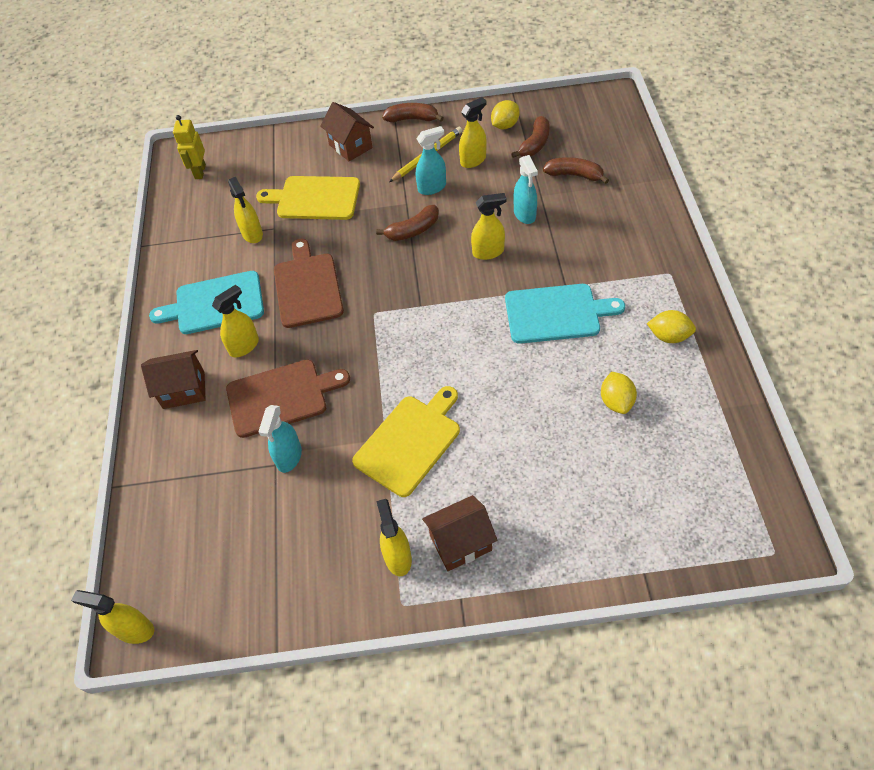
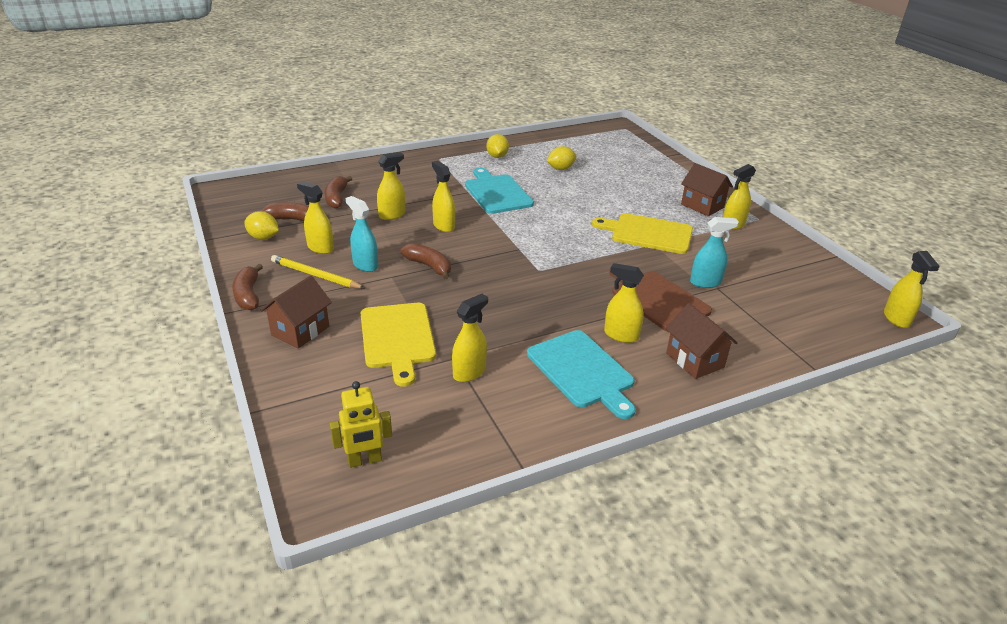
camera: 115 degrees left, 20 degrees down
(307, 287) = (528, 313): brown cutting board -> none
(524, 214) = (392, 215): turquoise spray bottle -> yellow spray bottle

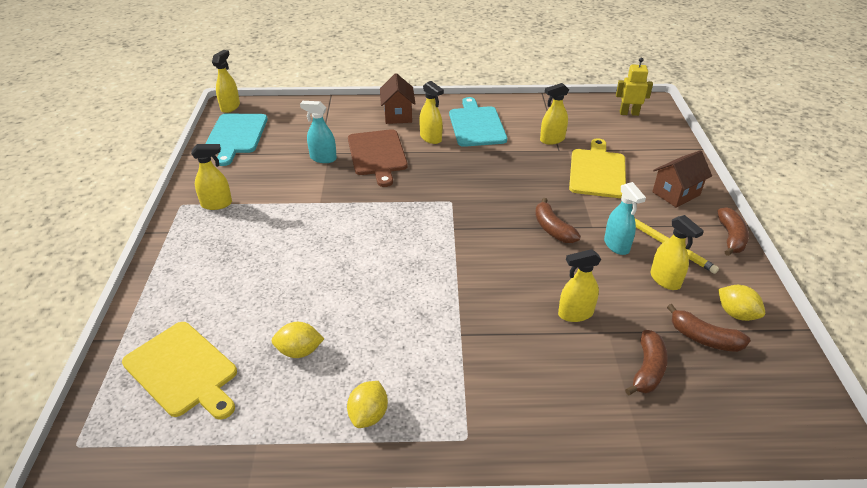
camera: 155 degrees left, 5 degrees up
(443, 226) = (518, 279): yellow spray bottle -> none
(497, 193) = (424, 321): turquoise cutting board -> turquoise cutting board (236, 136)
(648, 233) = (311, 215): yellow cutting board -> yellow cutting board (183, 371)
(702, 206) = (210, 235): brown house -> none

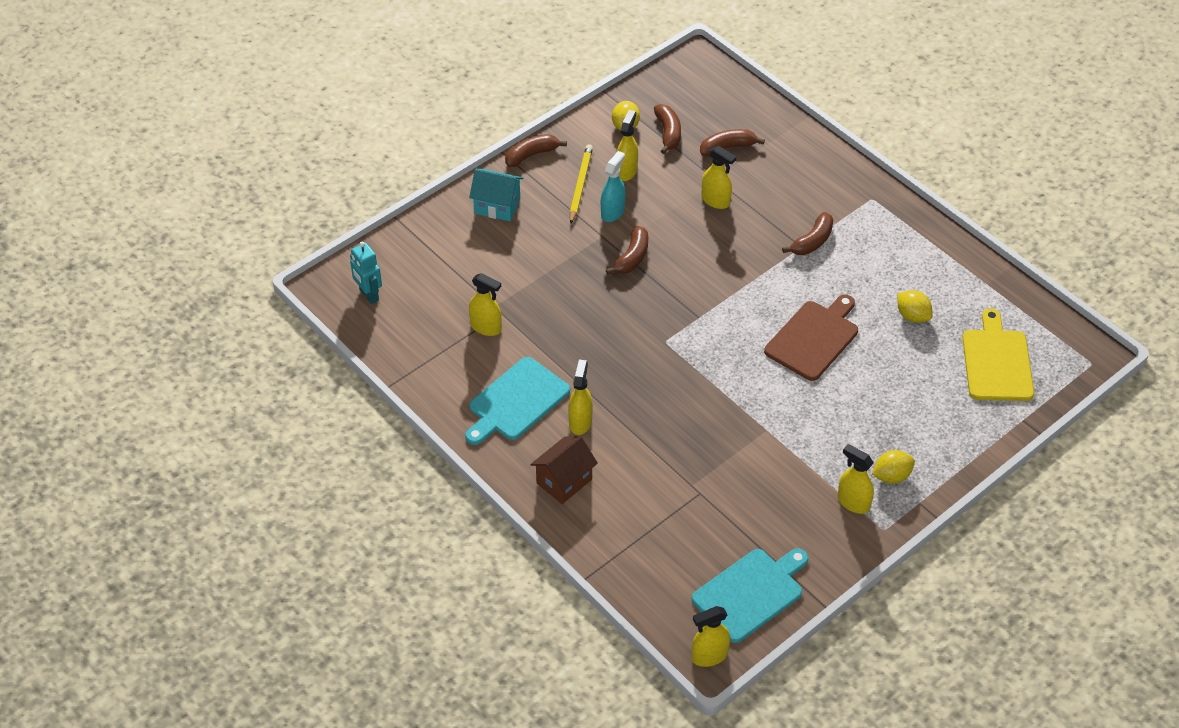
camera: 130 degrees left, 10 degrees up
(323, 158) = (705, 482): turquoise spray bottle -> none
(368, 415) = (910, 249): yellow lemon -> yellow lemon (891, 476)
(377, 155) = (654, 443): brown cutting board -> brown cutting board (814, 338)
(458, 346) = (812, 241): none -> brown banana
(597, 171) = (512, 269): yellow cutting board -> none
(629, 113) = (368, 295): yellow robot -> turquoise robot
(676, 193) = (497, 206): brown house -> turquoise house

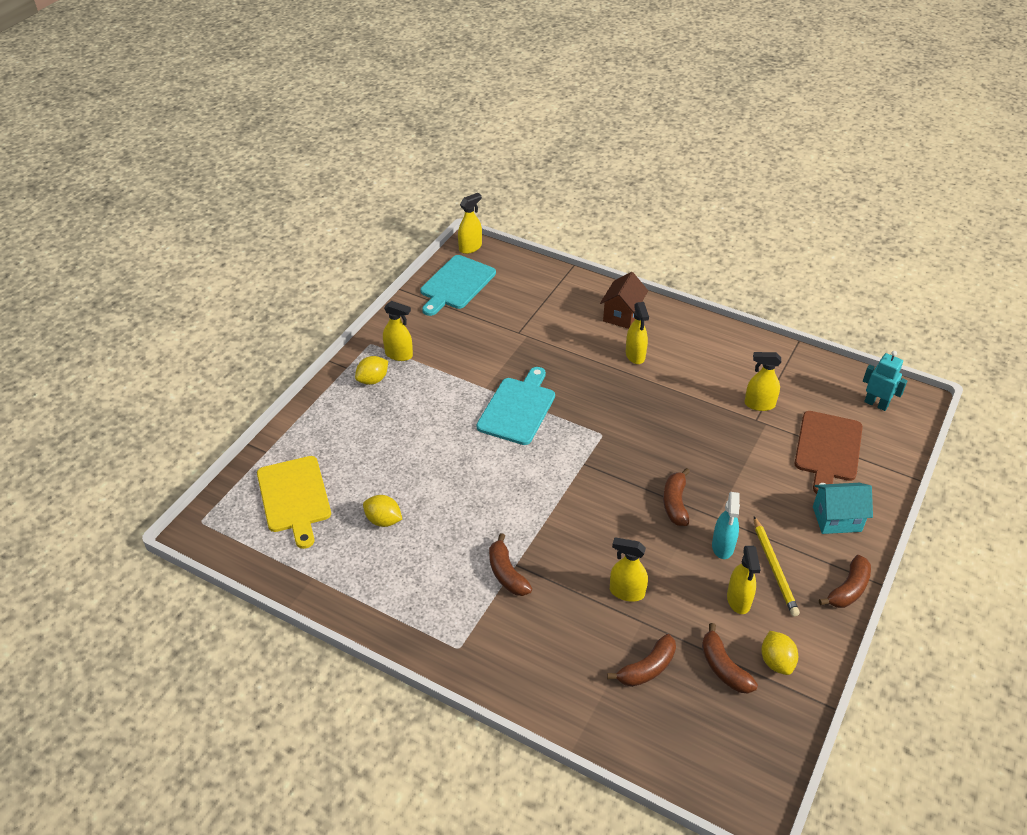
camera: 160 degrees right, 5 degrees down
(516, 402) = (693, 356): turquoise cutting board -> turquoise cutting board (518, 408)
(812, 241) = (507, 573): brown banana -> brown banana turned 45 degrees counterclockwise
(814, 338) = (471, 473): brown cutting board -> brown cutting board (828, 449)

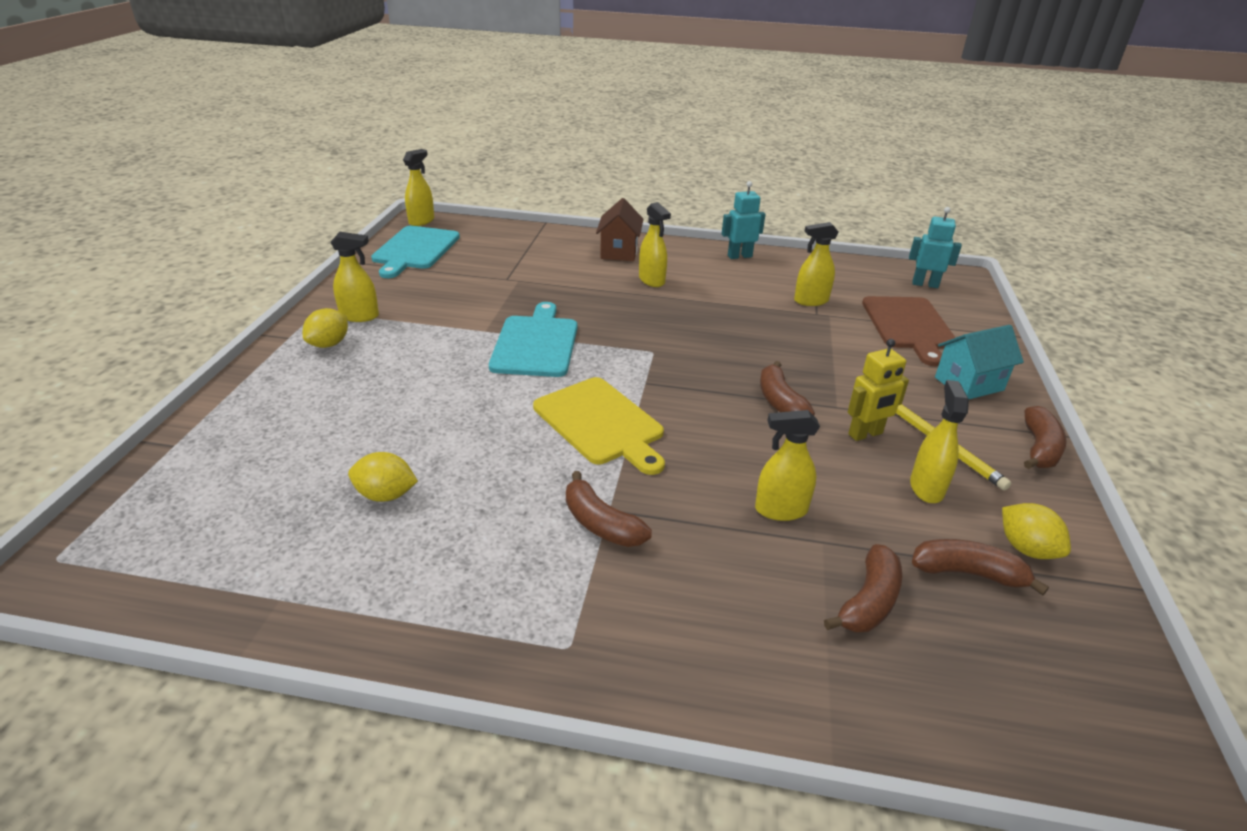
camera: 20 degrees left, 10 degrees down
(294, 497) = (229, 493): yellow cutting board -> yellow cutting board (601, 423)
(723, 546) = (865, 434): turquoise spray bottle -> yellow robot
(723, 667) = (968, 573): brown banana -> brown banana turned 150 degrees clockwise
(725, 338) = (739, 256): none -> turquoise robot
(738, 600) = (926, 488): yellow spray bottle -> yellow spray bottle turned 150 degrees counterclockwise

